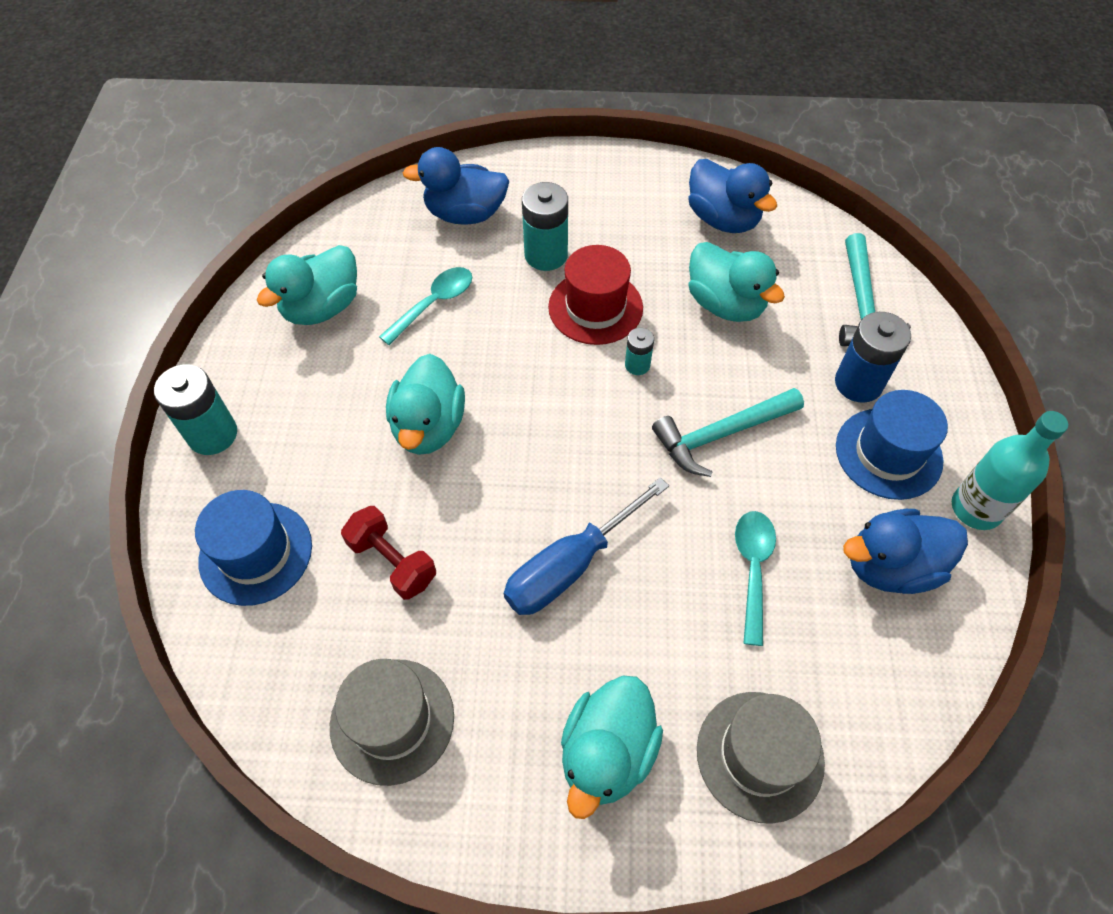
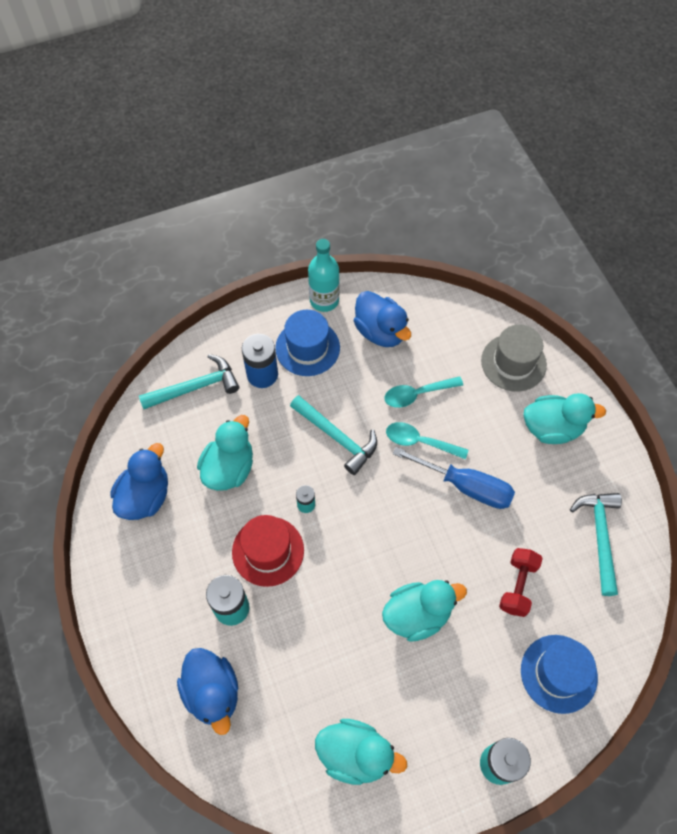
camera: 115 degrees left, 5 degrees up
(392, 720) = (600, 537): grey hat -> turquoise hammer
(434, 304) = (314, 668): turquoise spoon -> turquoise spoon (420, 442)

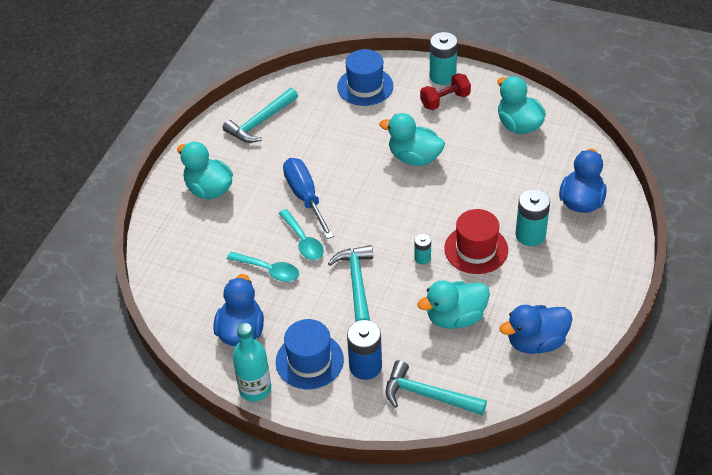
camera: 135 degrees left, 15 degrees down
(513, 362) = (178, 242): grey hat -> none
(517, 586) = (338, 132): red dumbbell -> red dumbbell (445, 100)

